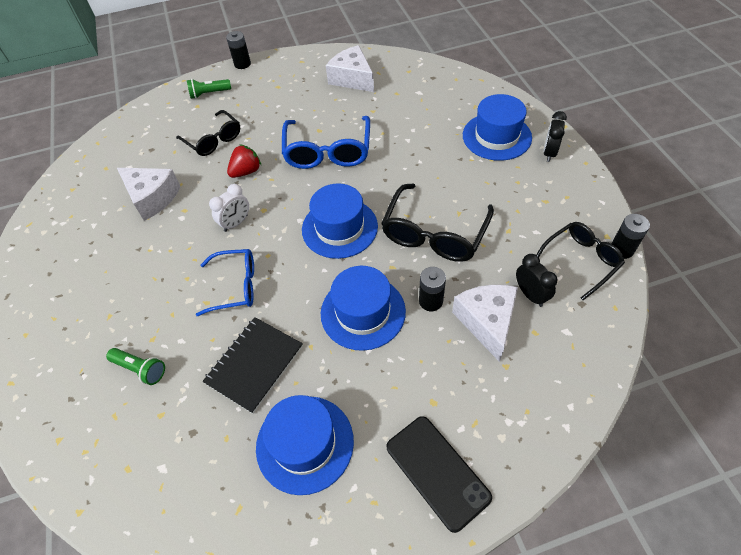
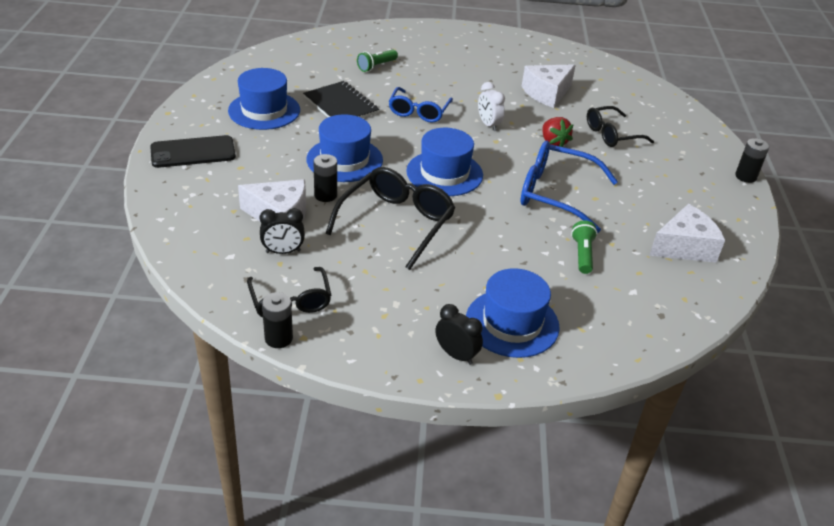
camera: 105 degrees right, 15 degrees down
(209, 94) = (693, 146): green flashlight -> green flashlight (582, 254)
(434, 234) = (397, 223): black glasses -> black glasses turned 75 degrees clockwise

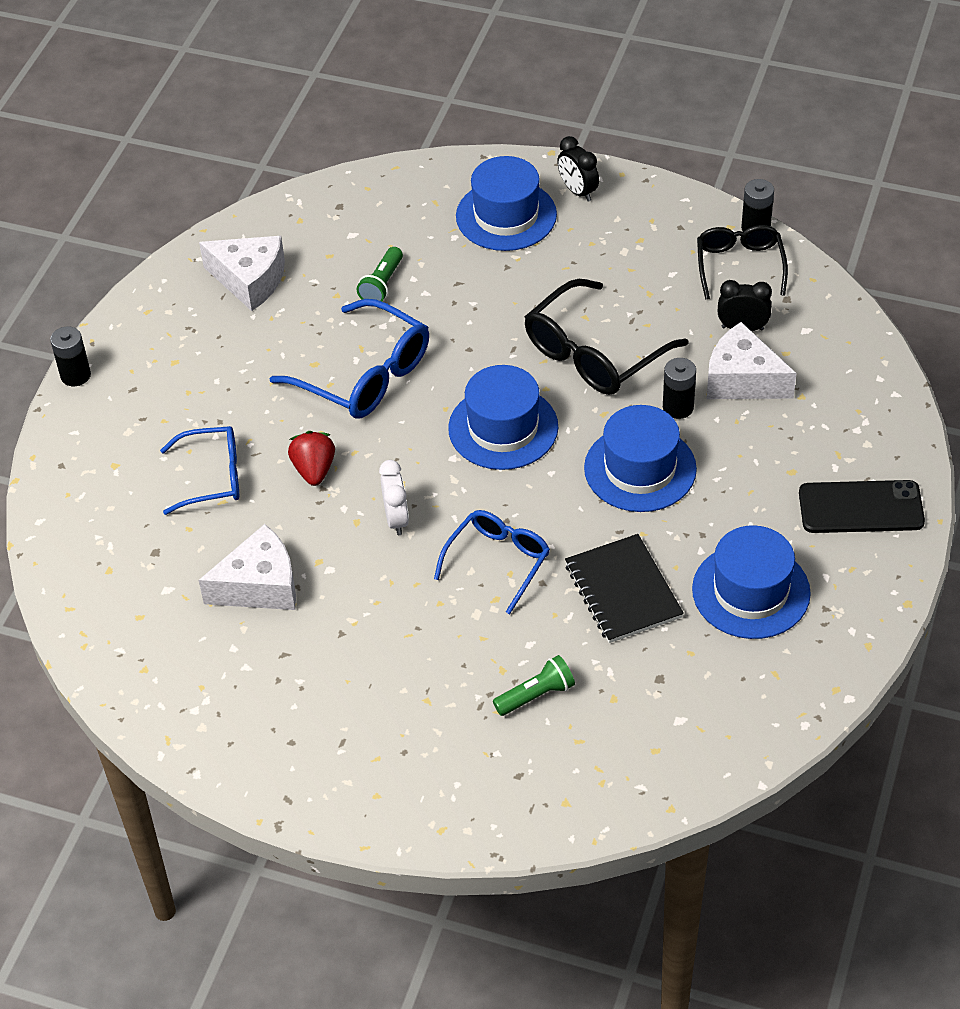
camera: 160 degrees left, 10 degrees up
(611, 134) = (213, 477): black glasses -> blue glasses
(684, 247) = (250, 280): white cheese -> white cheese turned 150 degrees counterclockwise

